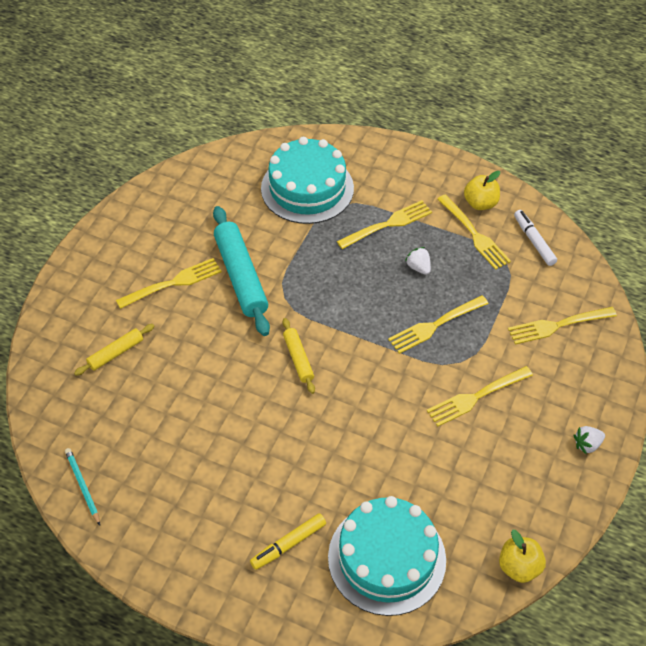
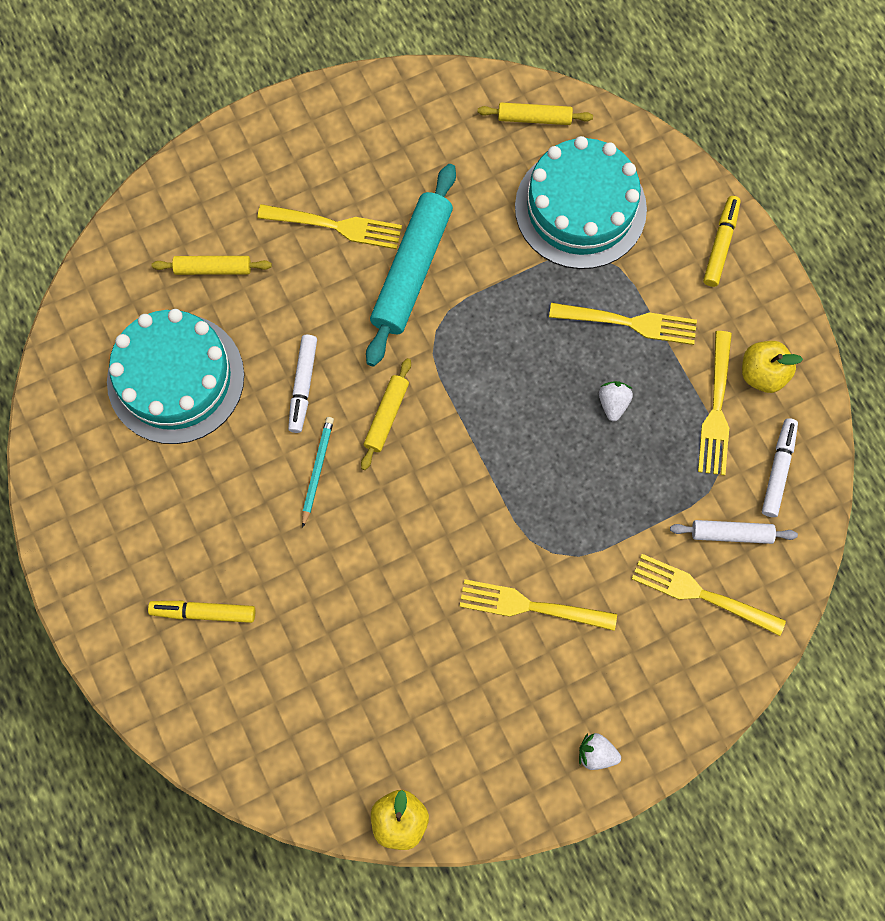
camera: 40 degrees right, 20 degrees up
(83, 486) = (69, 397): turquoise pencil -> turquoise pencil (317, 470)
(232, 377) = (303, 386): none -> white marker
(239, 162) = (534, 118): none -> yellow rolling pin
(387, 558) = (282, 704): turquoise cake -> turquoise cake (175, 378)
(398, 159) = (720, 244): none -> yellow marker
(435, 325) = (565, 488): yellow fork -> none
(542, 286) = (731, 533): none -> white rolling pin

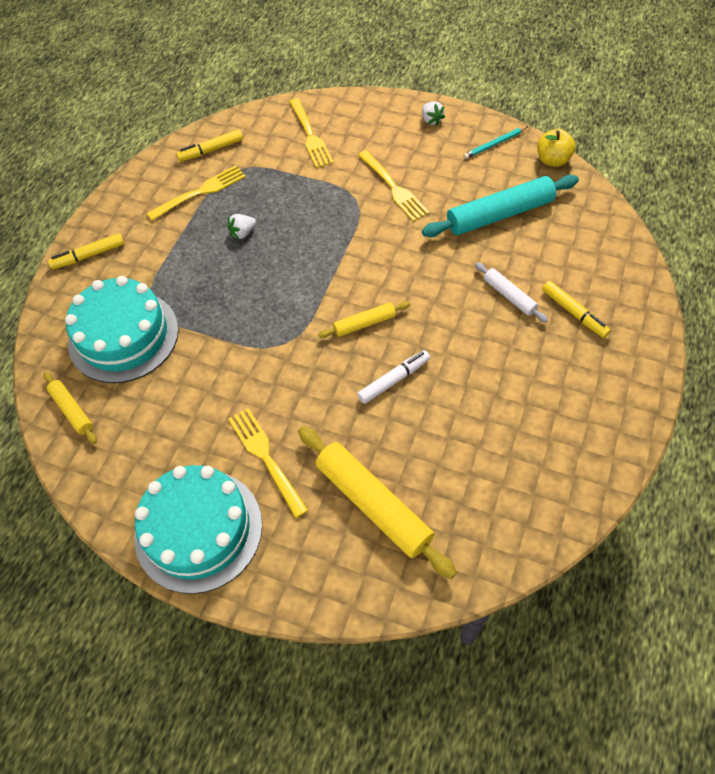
camera: 130 degrees left, 15 degrees down
(175, 378) = (469, 454): turquoise cake -> turquoise cake (198, 530)
(213, 269) = (373, 504): yellow rolling pin -> yellow rolling pin, size x1.91
(317, 470) = (434, 329): turquoise pencil -> turquoise pencil (494, 144)
(412, 270) = (255, 388): turquoise rolling pin -> turquoise rolling pin (499, 215)
(629, 323) = (183, 260): yellow fork -> none
(731, 533) = (266, 145): white rolling pin -> white rolling pin (509, 296)
(762, 374) = (159, 188): yellow apple -> none
(778, 470) = (211, 150): white marker -> yellow marker

